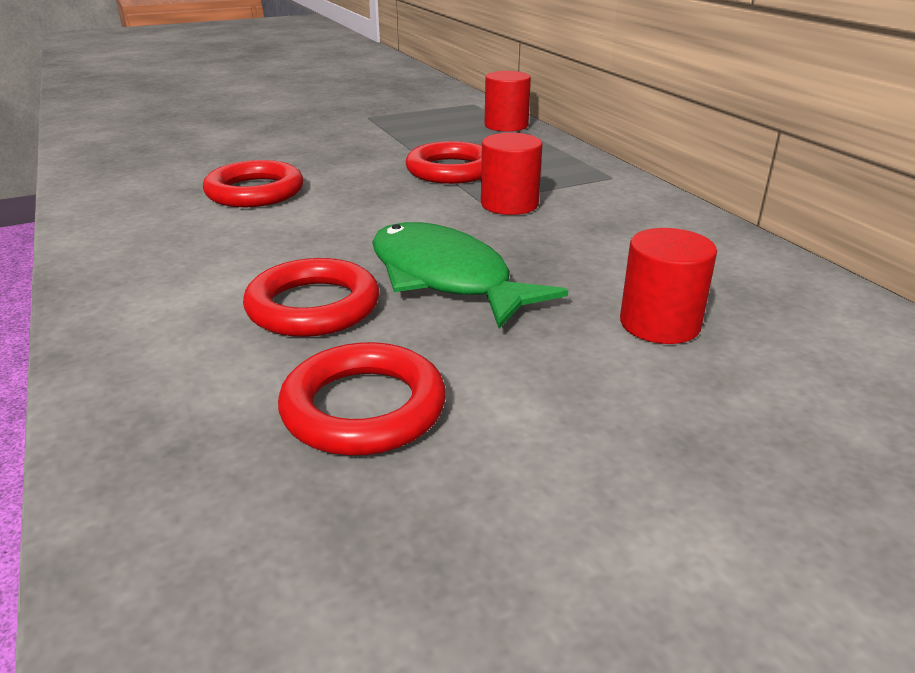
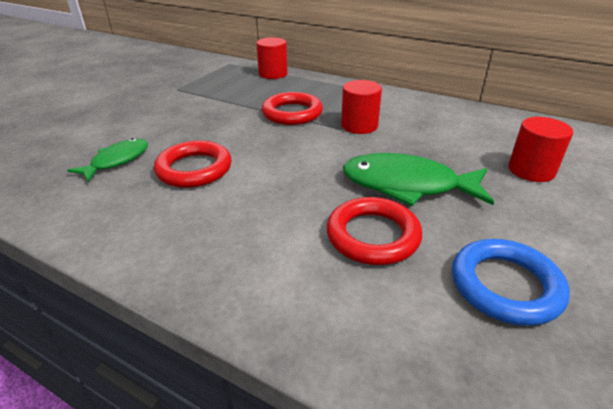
camera: 35 degrees left, 5 degrees up
(203, 165) = (117, 161): none -> green fish
(364, 408) = (505, 286): red ring -> blue ring

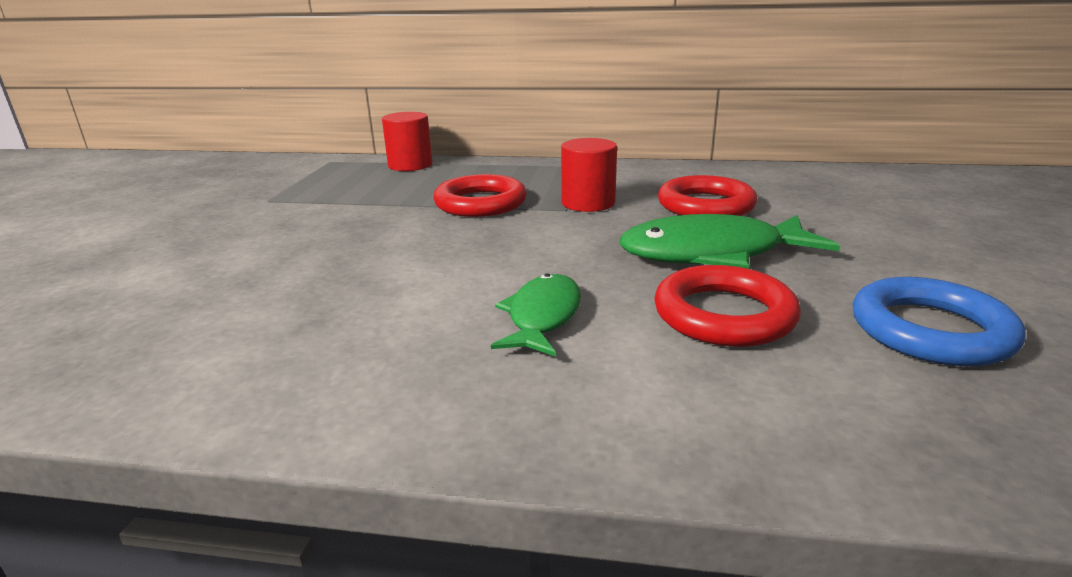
camera: 20 degrees left, 10 degrees down
(117, 161) = (238, 303): green fish -> green fish (542, 317)
(194, 169) = (387, 290): red ring -> red ring (705, 205)
(531, 170) = (837, 214): red cylinder -> none

